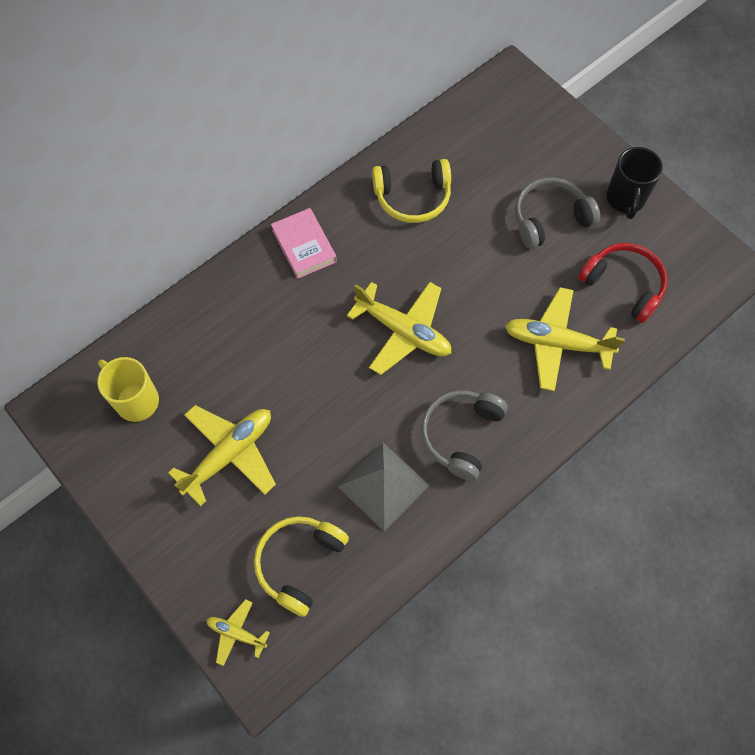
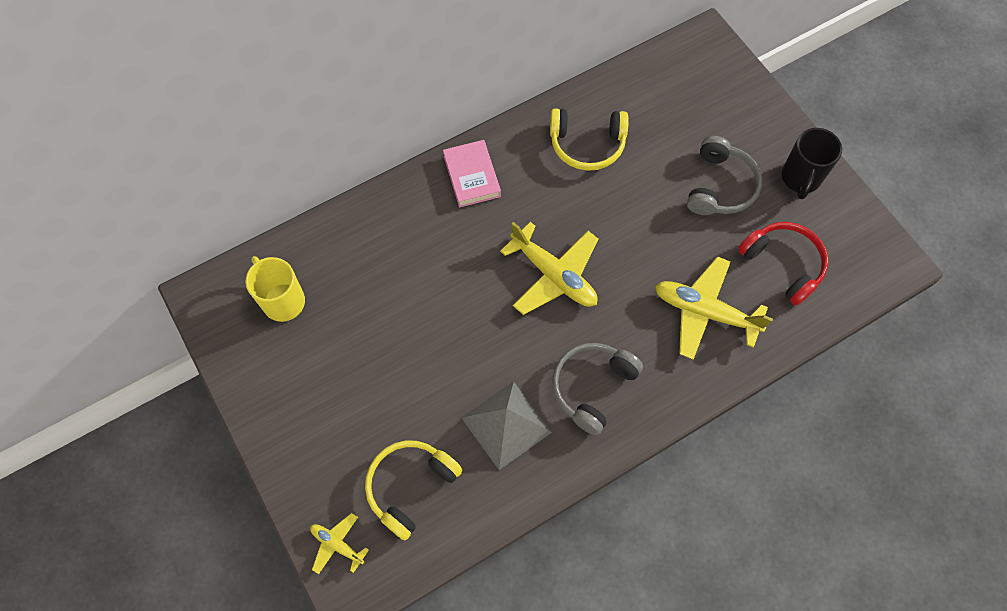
camera: 10 degrees right, 0 degrees up
(229, 454) = (362, 368): yellow plane -> none
(549, 218) = (720, 186): grey headphones -> grey headphones turned 120 degrees clockwise

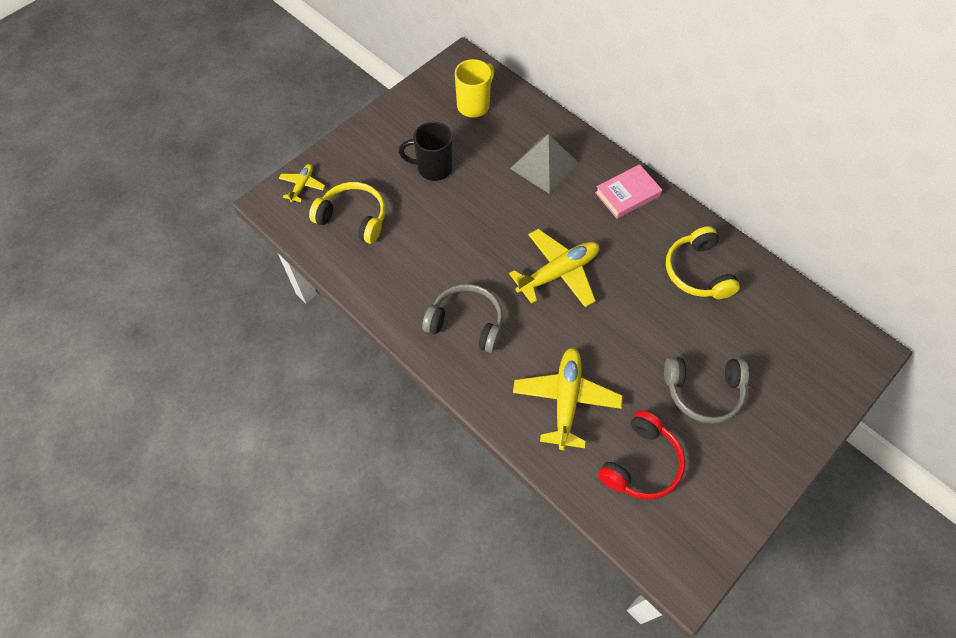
camera: 75 degrees right, 5 degrees down
(506, 425) = (417, 268): grey pyramid -> grey pyramid (544, 165)
(553, 275) = (558, 273): yellow plane -> yellow plane turned 150 degrees counterclockwise
(800, 178) = (745, 467): black mug -> black mug (433, 168)

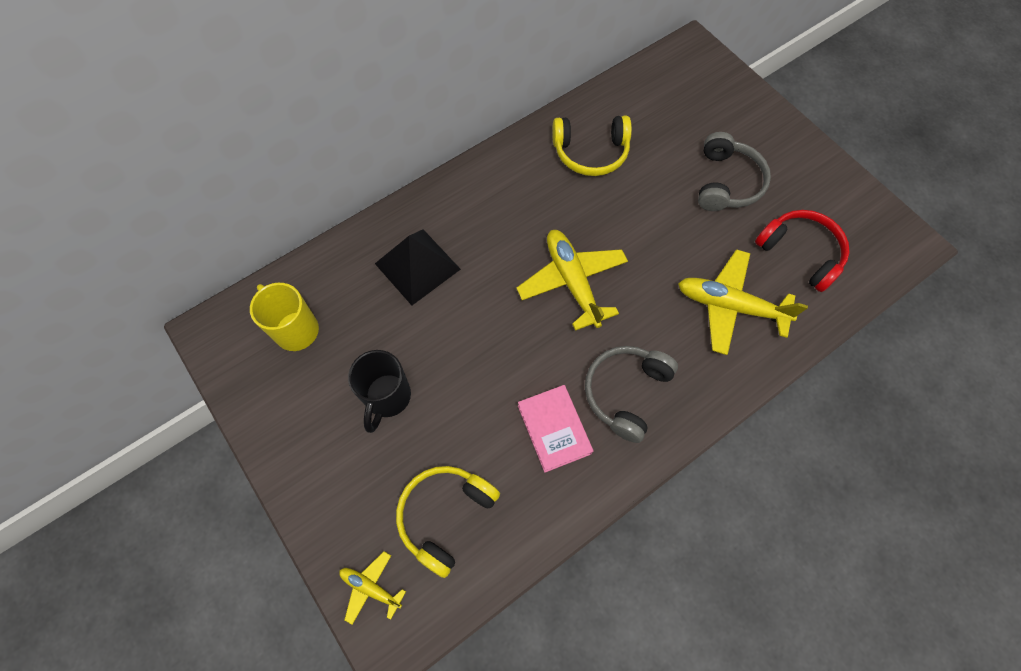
camera: 80 degrees left, 5 degrees up
(544, 165) = (417, 266): grey pyramid -> black pyramid
(627, 194) = (479, 191): pink book -> pink book (554, 429)

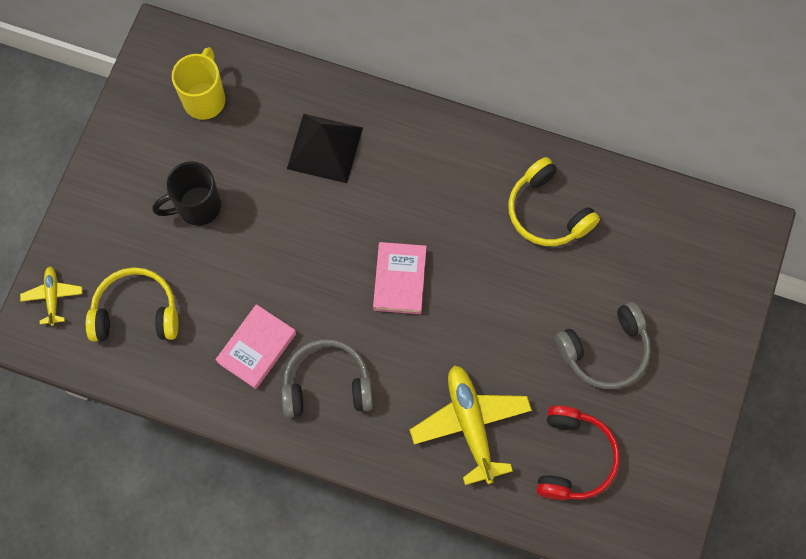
camera: 55 degrees right, 5 degrees up
(572, 282) = (400, 280): yellow plane -> pink book

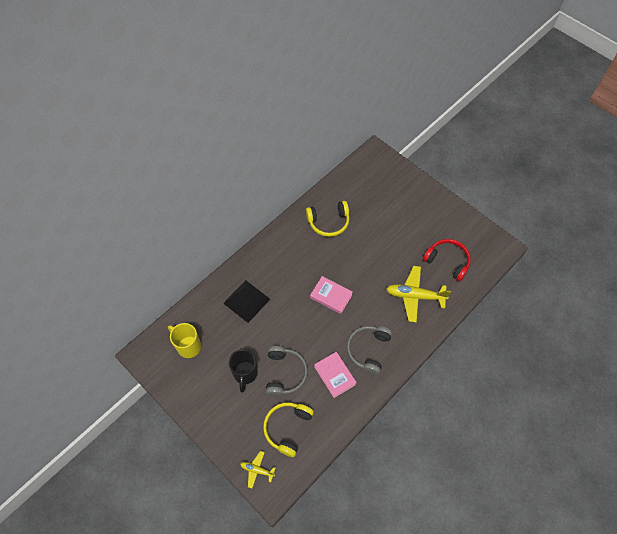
camera: 65 degrees left, 10 degrees down
(605, 351) = (404, 228): grey headphones -> grey headphones (285, 373)

